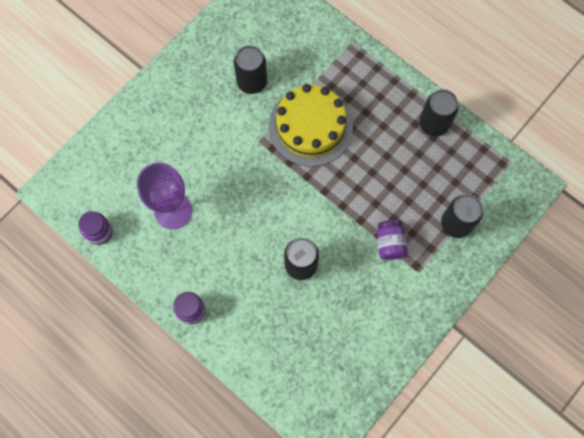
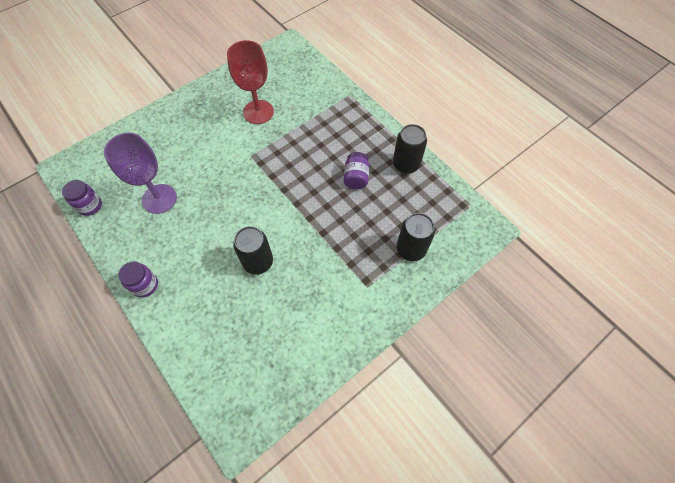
camera: 10 degrees right, 10 degrees down
(252, 82) = (258, 112): black can -> red goblet
(310, 126) = (298, 151): yellow cake -> none
(390, 243) = (345, 256): purple jar -> purple jar (356, 178)

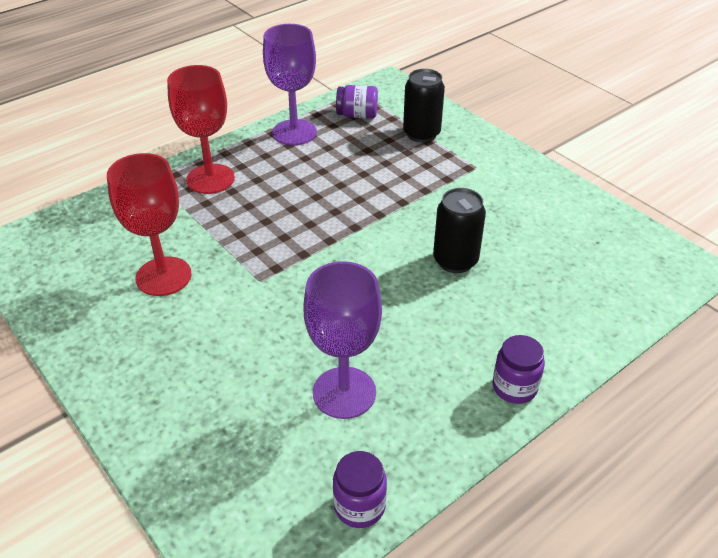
camera: 90 degrees left, 20 degrees down
(348, 123) = (210, 179): none -> red goblet
(356, 178) = (313, 173): purple jar -> purple jar (357, 115)
(406, 165) = (294, 132): black can -> purple goblet

